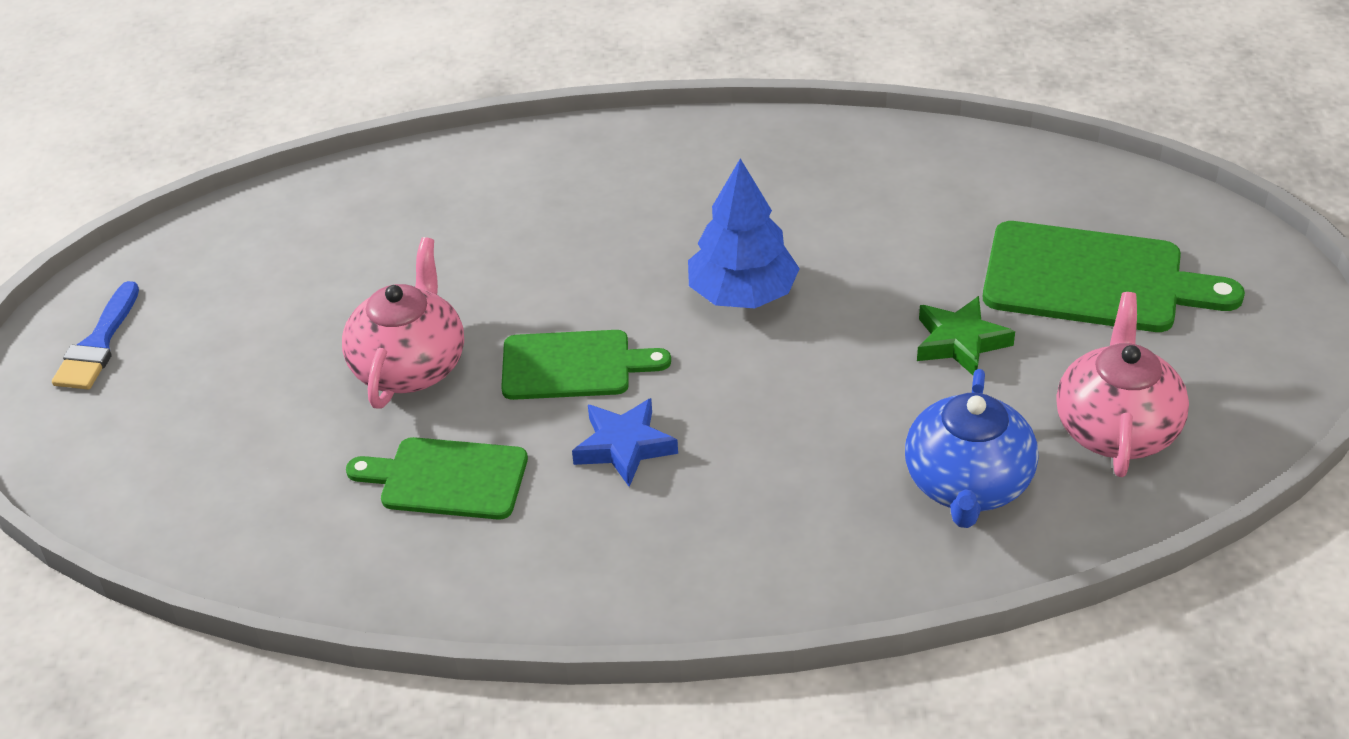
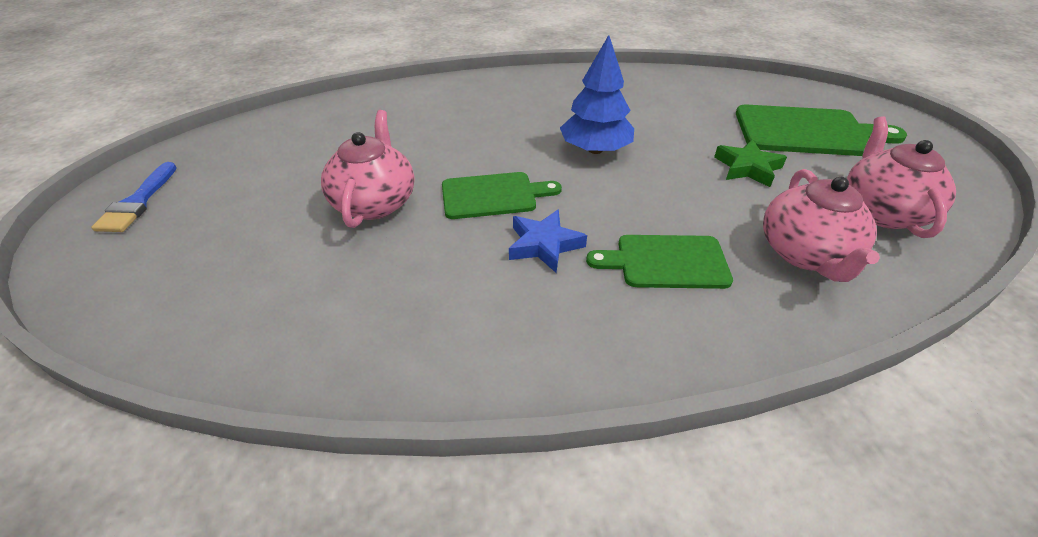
camera: 10 degrees left, 0 degrees up
(447, 478) = (411, 277): green cutting board -> green cutting board (666, 262)
(967, 485) = (805, 254): blue teapot -> pink teapot

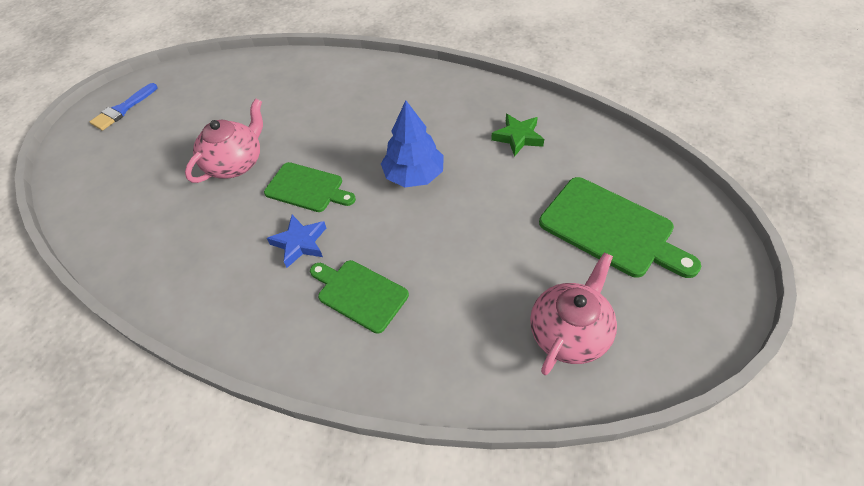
camera: 35 degrees right, 10 degrees up
(747, 168) = (511, 243): green star -> green star (518, 137)
(805, 254) = (460, 337): pink teapot -> none

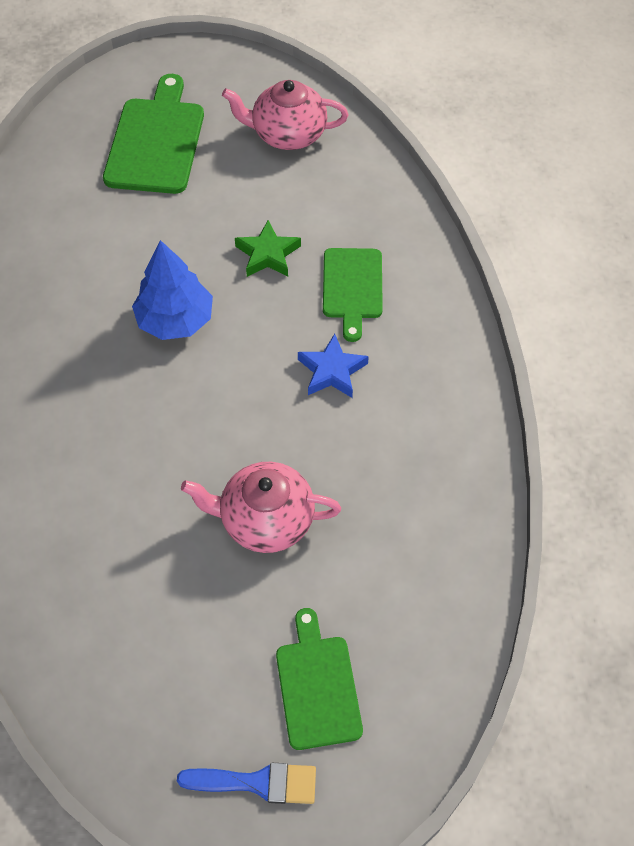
camera: 125 degrees left, 5 degrees up
(307, 188) = (256, 412): green cutting board -> green cutting board (317, 686)
(518, 137) = (61, 253): green star -> green star (268, 254)

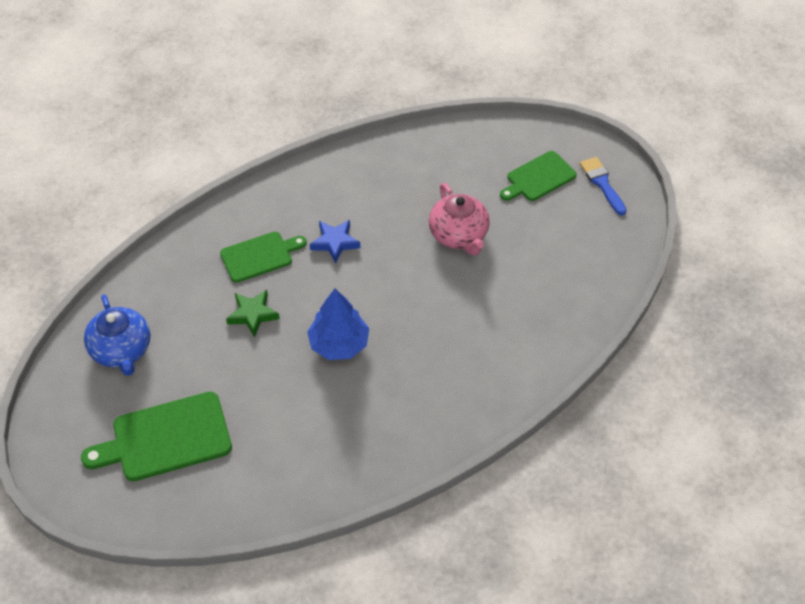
camera: 115 degrees left, 5 degrees down
(287, 134) = (122, 350): pink teapot -> blue teapot

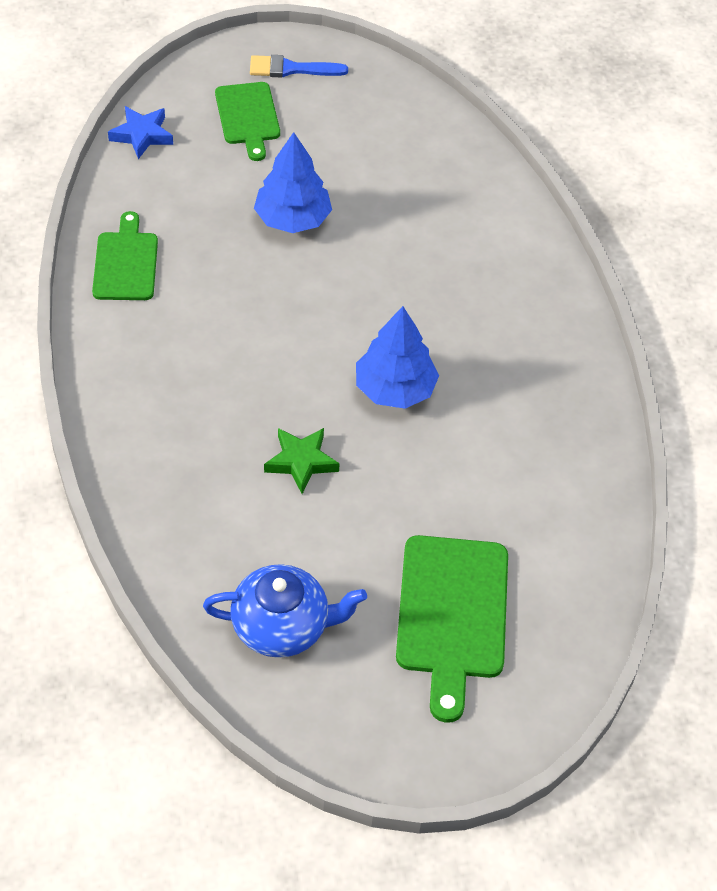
camera: 70 degrees left, 0 degrees up
(260, 256) = (207, 424): green cutting board -> green cutting board (126, 263)
(335, 242) = (231, 339): blue star -> blue star (142, 135)
(459, 235) = (292, 219): pink teapot -> blue tree

